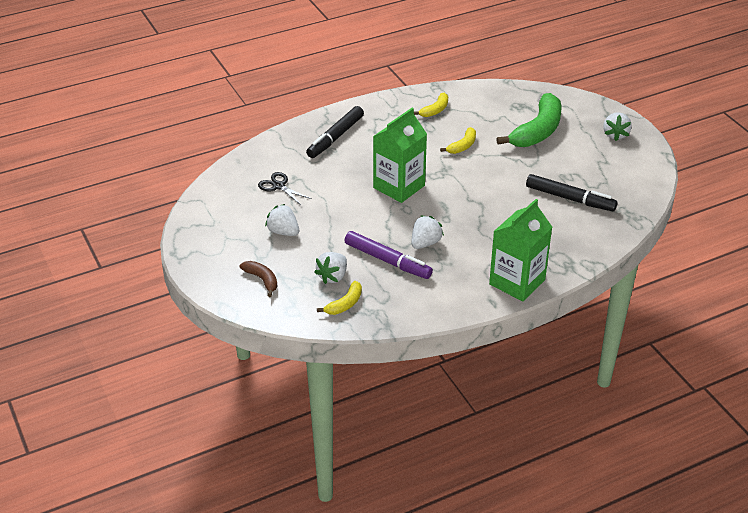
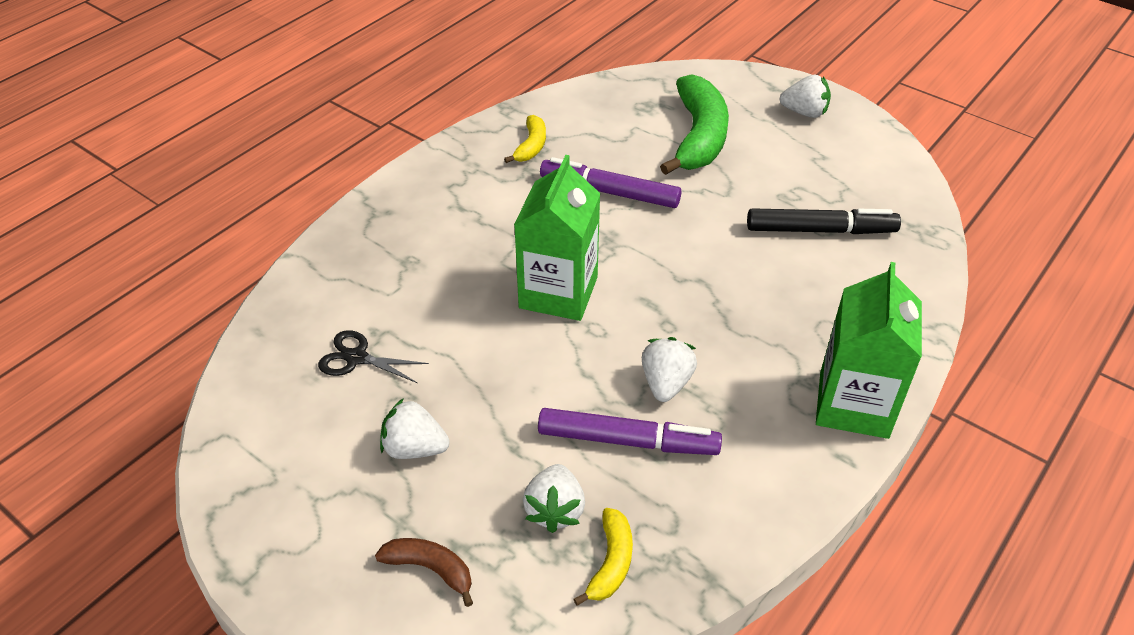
camera: 25 degrees left, 5 degrees up
(335, 137) = (404, 236): black marker -> none
(462, 146) = (609, 192): yellow banana -> purple marker
(615, 135) = (804, 112): white strawberry -> white strawberry turned 60 degrees counterclockwise

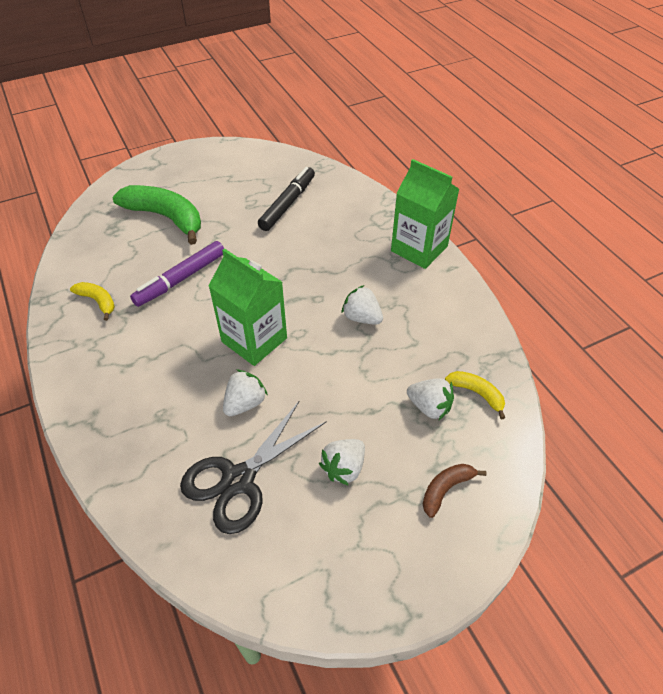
camera: 65 degrees left, 5 degrees up
(357, 358) = (239, 480): black scissors -> black scissors, size x1.83
(627, 441) = (395, 352): purple marker -> none
(804, 112) = (186, 166): white strawberry -> white strawberry (245, 403)

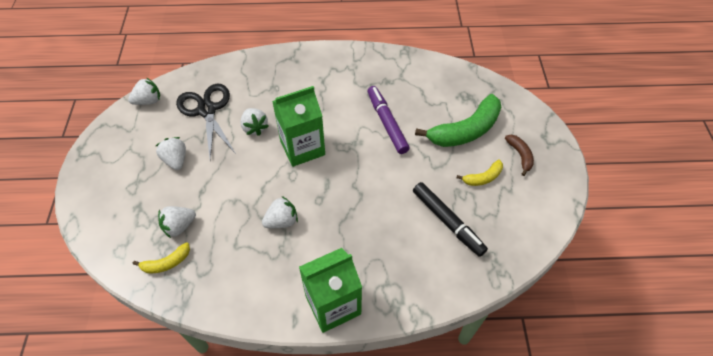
camera: 115 degrees right, 5 degrees up
(98, 301) = (388, 76): yellow banana -> yellow banana (483, 177)
(255, 582) = (148, 101): none -> white strawberry
(446, 489) = (122, 205): brown banana -> brown banana (520, 155)

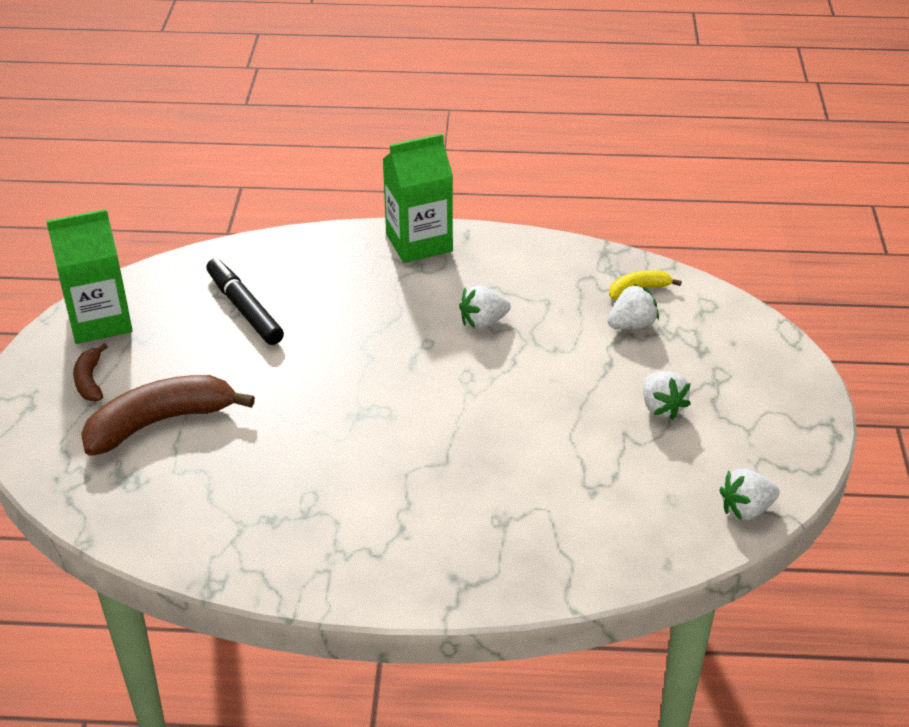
camera: 175 degrees left, 15 degrees down
(207, 110) = (626, 485): black scissors -> none
(255, 128) = (533, 449): white strawberry -> none
(302, 148) = (448, 413): green carton -> green carton (100, 321)
(387, 123) = (294, 442): purple marker -> none
(465, 130) = (160, 422): green banana -> brown banana
(483, 177) = (166, 355): yellow banana -> none

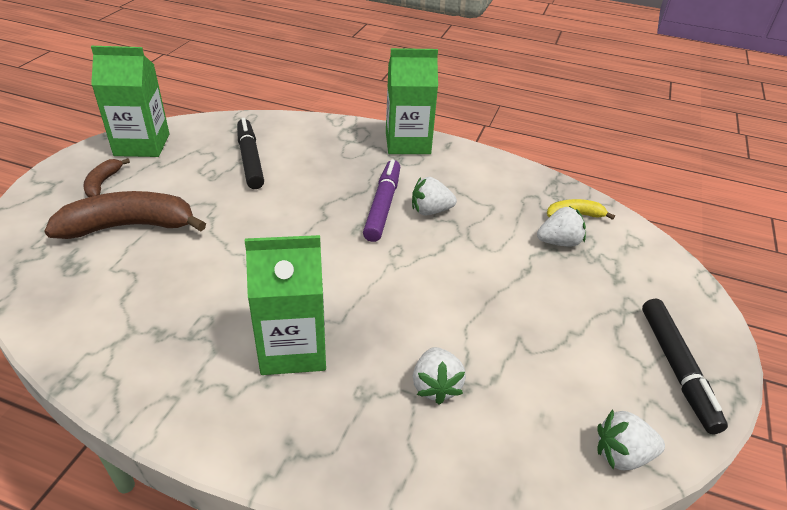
camera: 15 degrees right, 0 degrees up
(413, 499) = (293, 348): none -> green carton
(428, 329) = (383, 206): none -> purple marker
(661, 407) = (563, 322): white strawberry -> white strawberry (436, 386)
(777, 424) = (676, 368): none -> black marker

